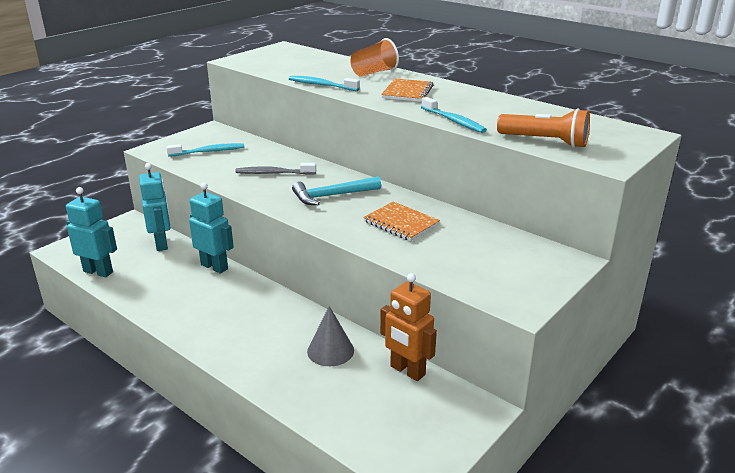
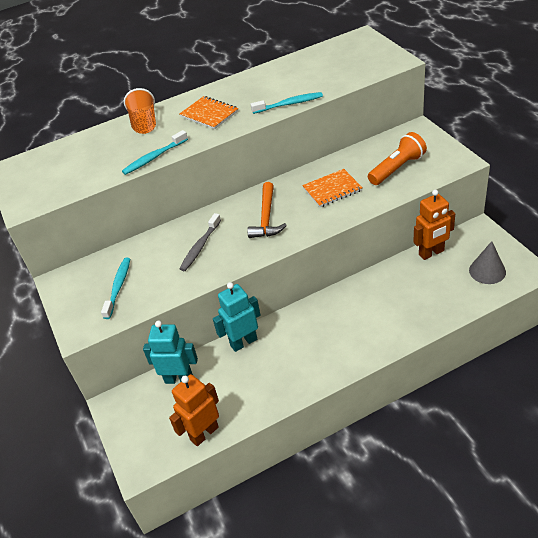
camera: 60 degrees left, 15 degrees up
(98, 271) = (204, 433): turquoise robot -> orange robot
(330, 350) = (395, 287): grey cone -> grey cone (487, 271)
(332, 196) = (266, 217): turquoise hammer -> orange hammer
(545, 141) = (351, 75): orange flashlight -> orange flashlight (397, 168)

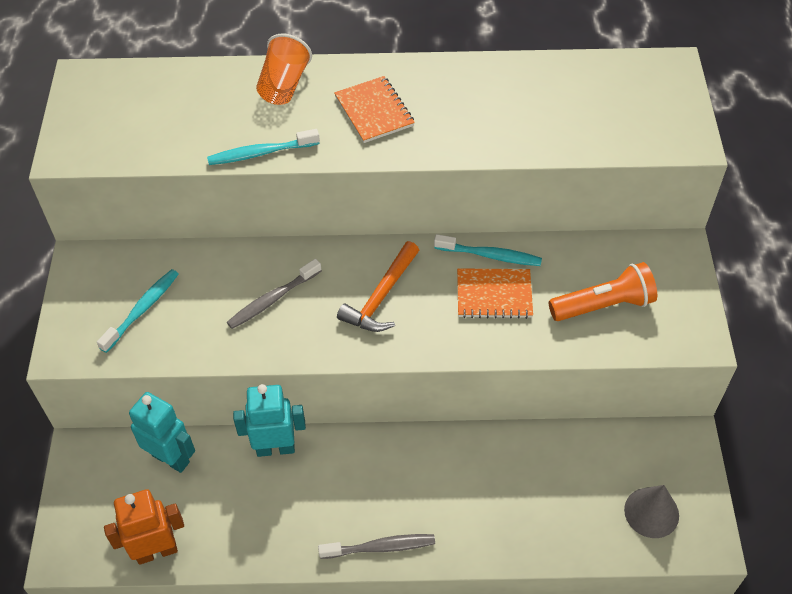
camera: 20 degrees right, 10 degrees up
(289, 104) = (488, 148): turquoise toothbrush -> turquoise toothbrush (490, 255)
(346, 361) = (380, 547): none -> grey toothbrush
(431, 253) = (596, 443): orange robot -> none

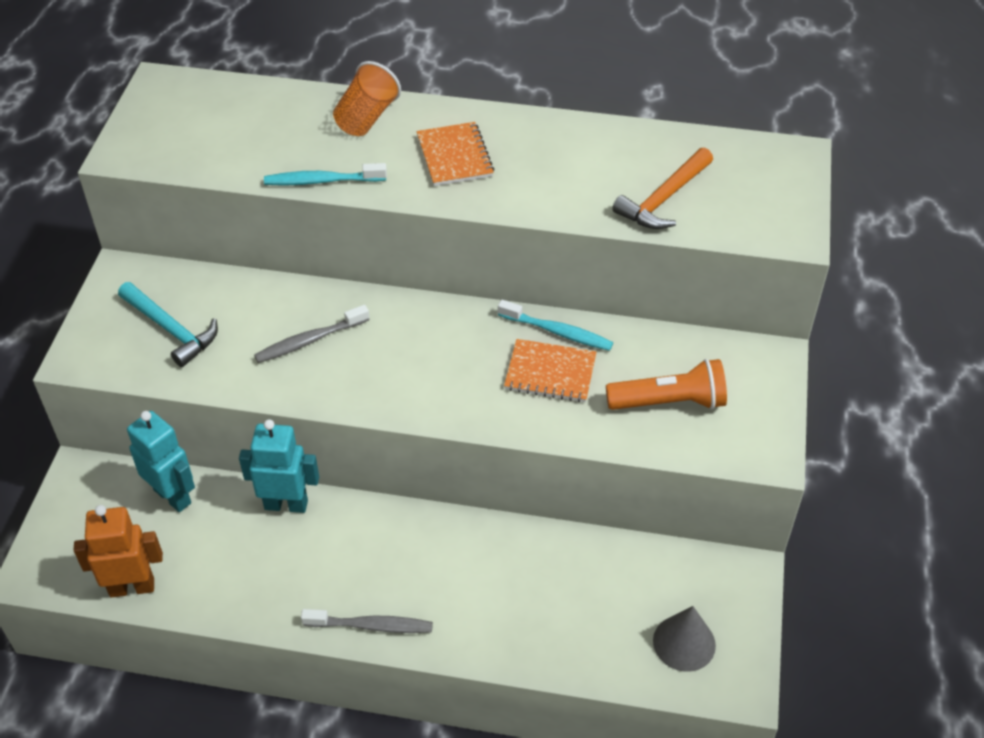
camera: 10 degrees right, 5 degrees down
(142, 309) = (171, 329): turquoise toothbrush -> turquoise hammer
(381, 296) = (426, 355): orange hammer -> orange hammer (663, 199)

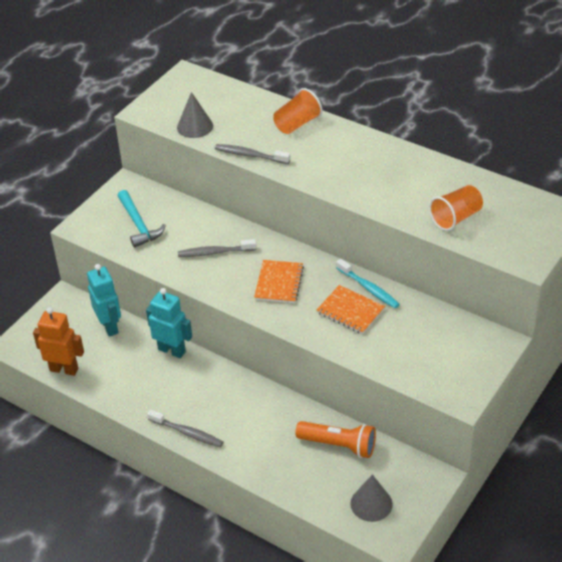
camera: 25 degrees right, 5 degrees down
(214, 157) = (195, 126): none -> grey cone
(322, 181) = (250, 155): turquoise toothbrush -> grey toothbrush
(455, 156) = (338, 160): orange notebook -> orange notebook (279, 283)
(663, 199) = (456, 218): orange hammer -> orange cup
(669, 402) = (416, 349): orange flashlight -> orange flashlight (339, 445)

